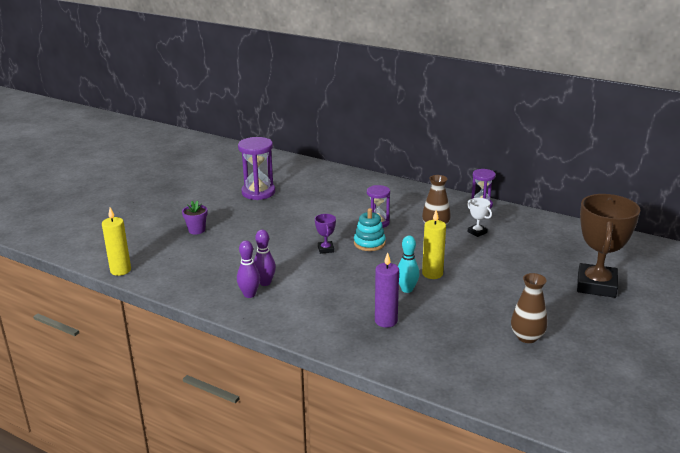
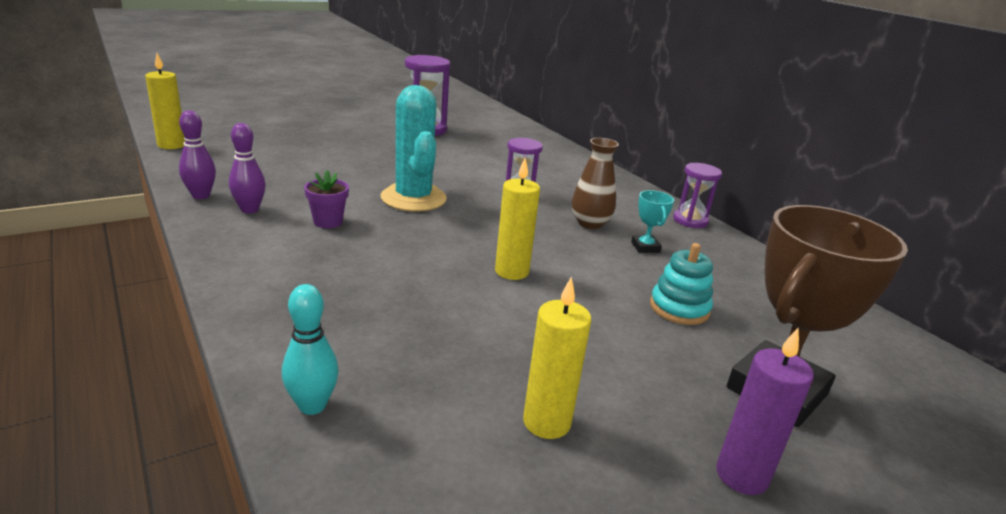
camera: 25 degrees right, 0 degrees up
(196, 230) = (306, 138): purple flower pot -> purple flower pot (328, 222)
(265, 283) = (287, 205): purple bowling pin -> purple bowling pin (201, 195)
(326, 249) = (413, 198): purple trophy -> turquoise cactus
(369, 243) = (477, 210): turquoise stacking toy -> turquoise stacking toy (679, 308)
(386, 321) = (359, 303): purple candle -> purple candle (741, 475)
(407, 289) = (448, 276): turquoise bowling pin -> turquoise bowling pin (312, 405)
(477, 232) = (645, 247): white trophy -> turquoise trophy
(527, 337) = (546, 422): brown vase -> yellow candle

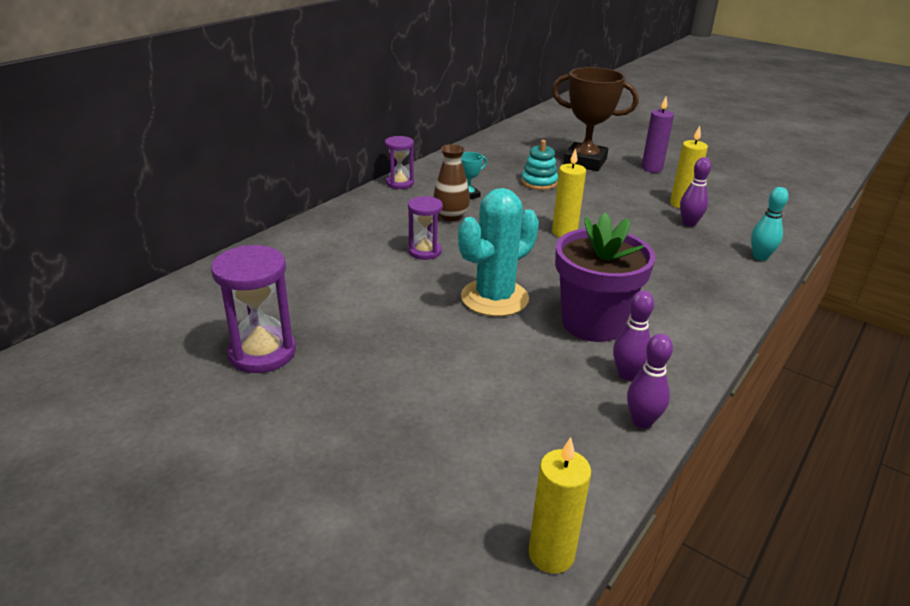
camera: 110 degrees left, 5 degrees up
(328, 222) = (592, 323): purple flower pot -> purple flower pot, size x2.22
(471, 390) = (689, 223): none -> purple bowling pin

